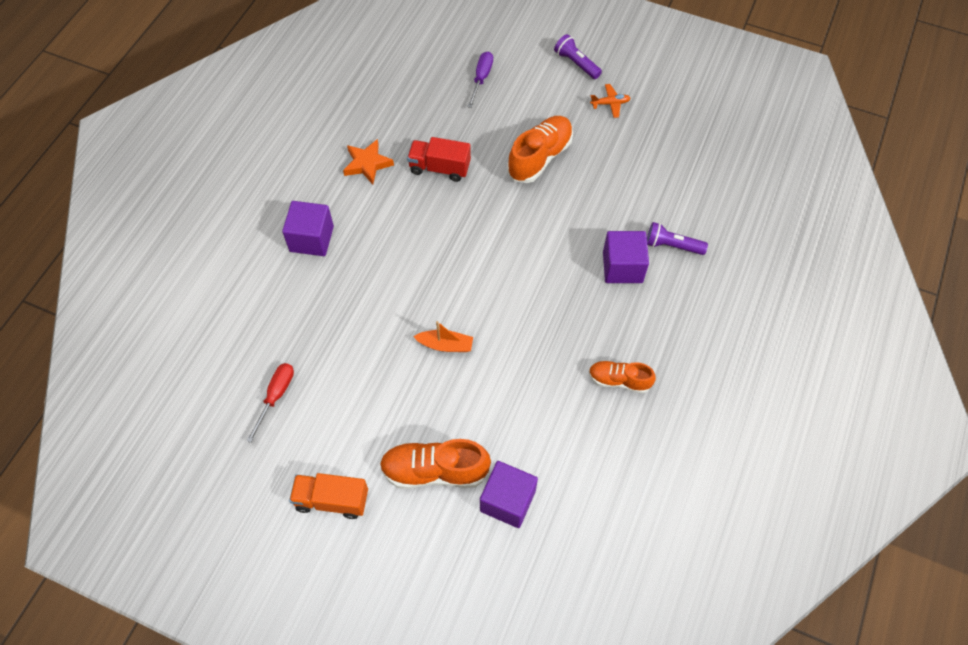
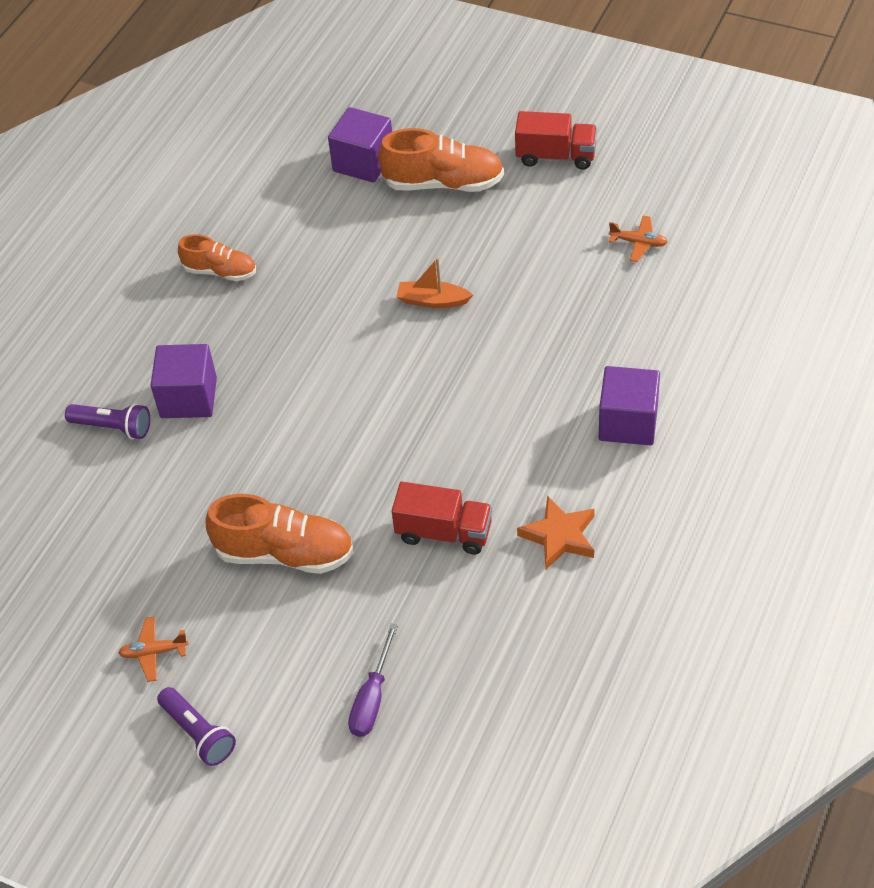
camera: 175 degrees left, 10 degrees down
(276, 396) = (638, 243): red screwdriver -> orange plane
(332, 500) = (556, 156): orange truck -> red truck
(540, 157) = (284, 553): orange shoe -> orange shoe turned 120 degrees counterclockwise

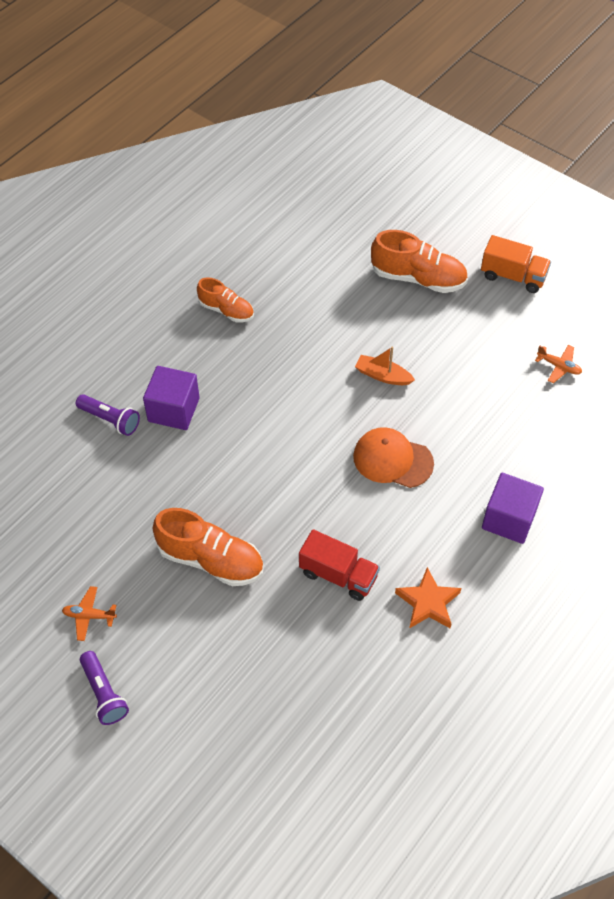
camera: 10 degrees right, 5 degrees up
(363, 162) = (361, 245): purple cube -> none
(372, 698) = (244, 701): purple screwdriver -> none
(472, 390) = (392, 460): none -> orange cap
(556, 156) = (513, 276): red truck -> orange truck

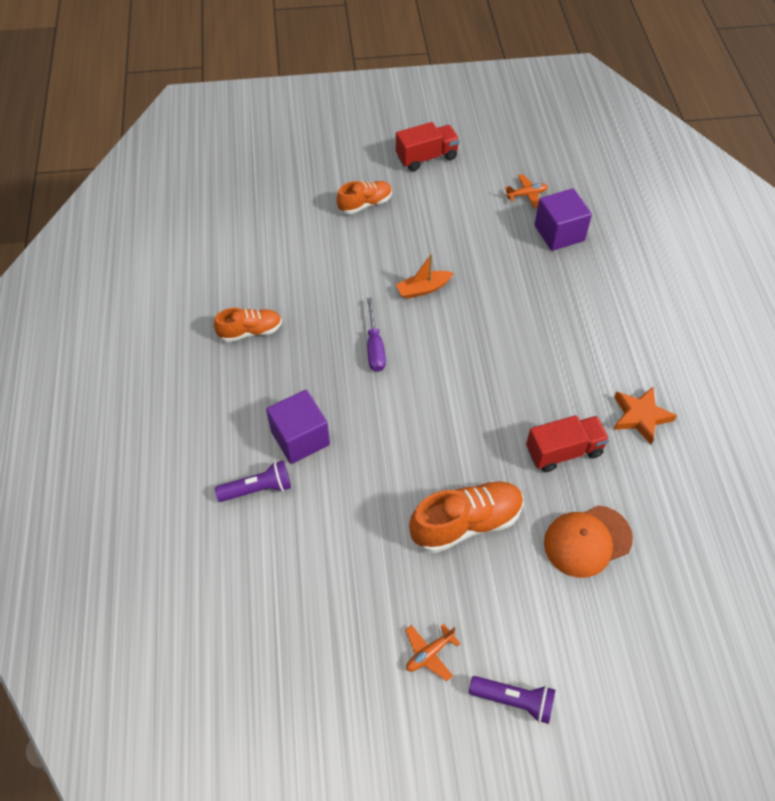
camera: 45 degrees left, 0 degrees up
(296, 389) = (375, 347): none -> purple screwdriver
(392, 460) = (500, 341): orange cap -> orange cap (587, 541)
(418, 278) = (365, 204): orange shoe -> orange shoe, size x0.62
(509, 519) = (618, 317): purple cube -> purple cube (559, 233)
(513, 276) = (426, 157): orange truck -> red truck

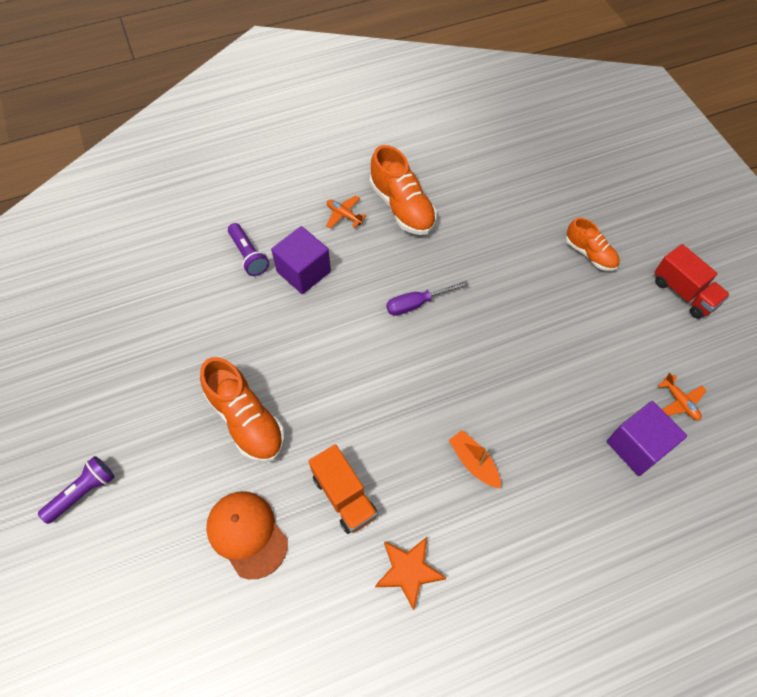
camera: 75 degrees right, 5 degrees up
(250, 331) = (402, 207): orange shoe -> orange shoe, size x1.60
(423, 289) = (502, 328): orange boat -> orange boat (473, 462)
(429, 653) = (119, 415): orange plane -> orange plane (344, 215)
(514, 700) = (83, 492): purple flashlight -> purple flashlight turned 135 degrees counterclockwise
(564, 451) = (344, 496): red truck -> orange truck

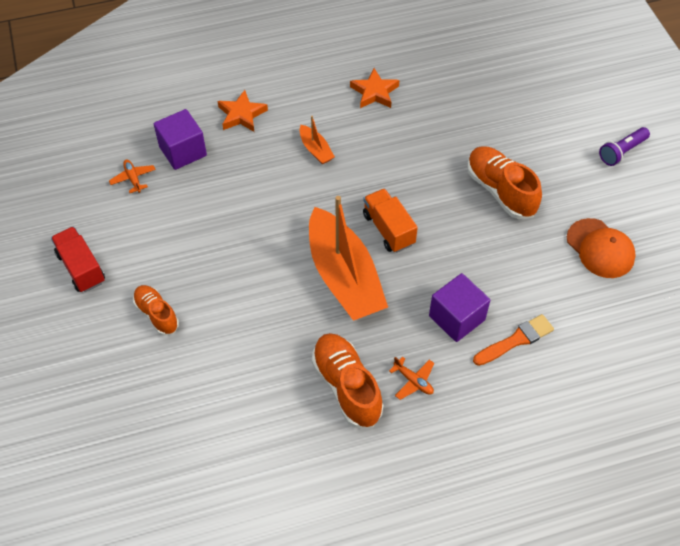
camera: 175 degrees left, 5 degrees down
(247, 534) = (491, 119): orange cap -> orange cap (600, 248)
(249, 255) = (516, 340): purple flashlight -> orange brush
(344, 496) = (419, 136): orange truck -> orange truck (388, 229)
(417, 304) = (344, 276): purple screwdriver -> orange boat
(582, 512) = (242, 115): none -> orange star

